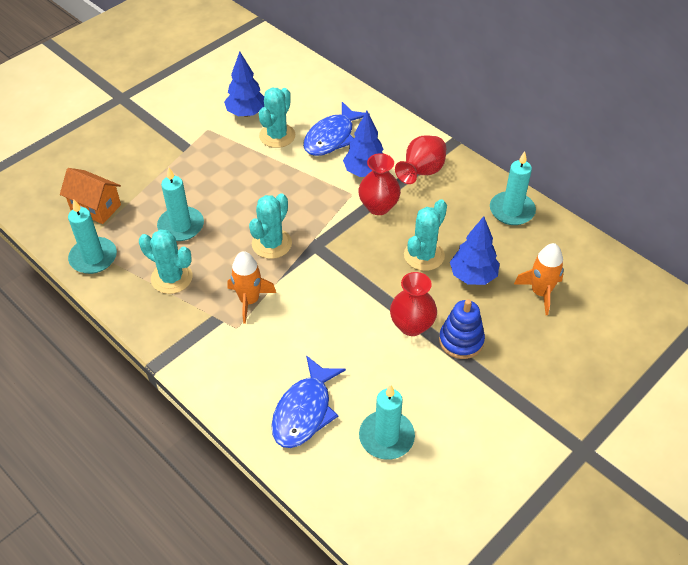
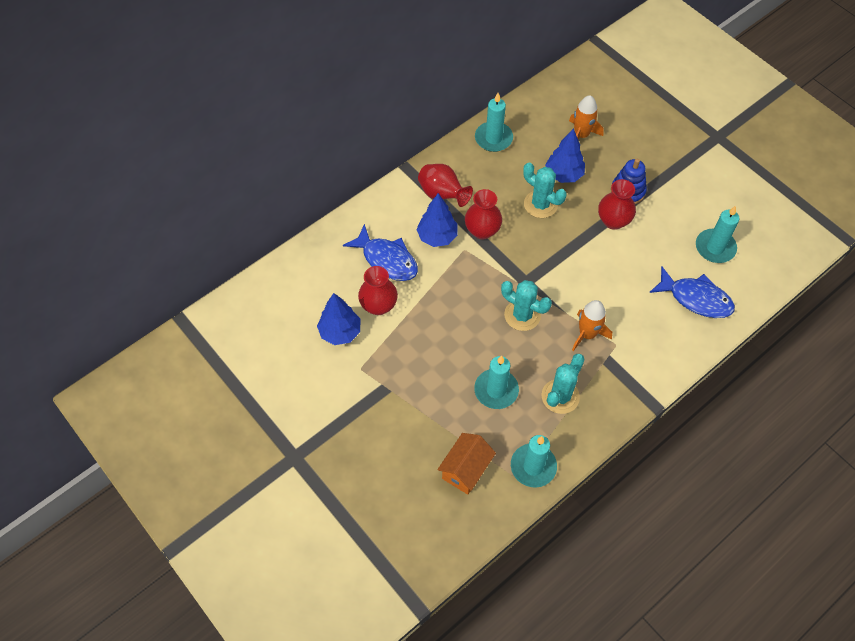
camera: 85 degrees left, 10 degrees up
(277, 136) = (378, 306): turquoise cactus -> red vase

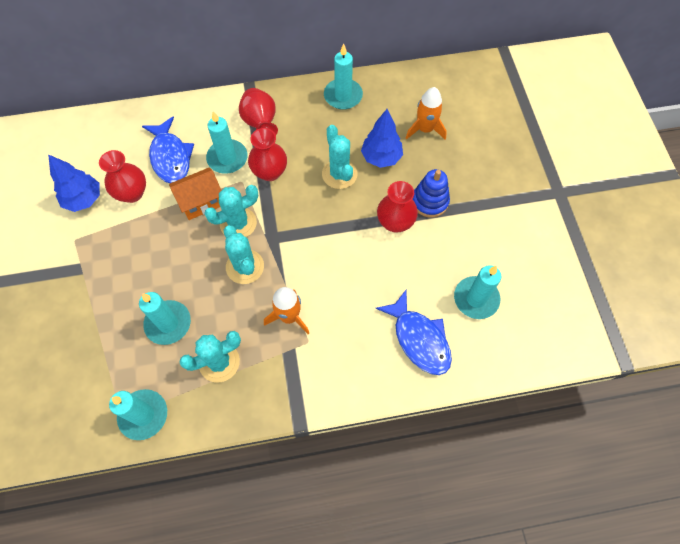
camera: 30 degrees right, 5 degrees up
(437, 237) = (227, 158): blue tree -> turquoise candle
(465, 470) = (84, 382): orange house -> orange house (201, 202)
(489, 284) = (238, 223): none -> turquoise cactus

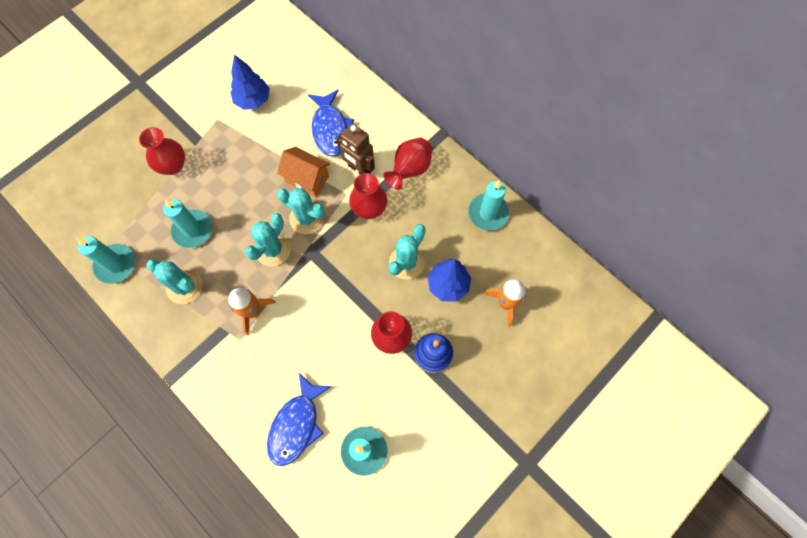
camera: 55 degrees right, 5 degrees up
(132, 193) = (280, 127): red vase -> red vase (173, 166)
(170, 157) = (330, 129): blue fish -> blue fish turned 45 degrees counterclockwise
(227, 158) = (359, 169): turquoise candle -> brown robot

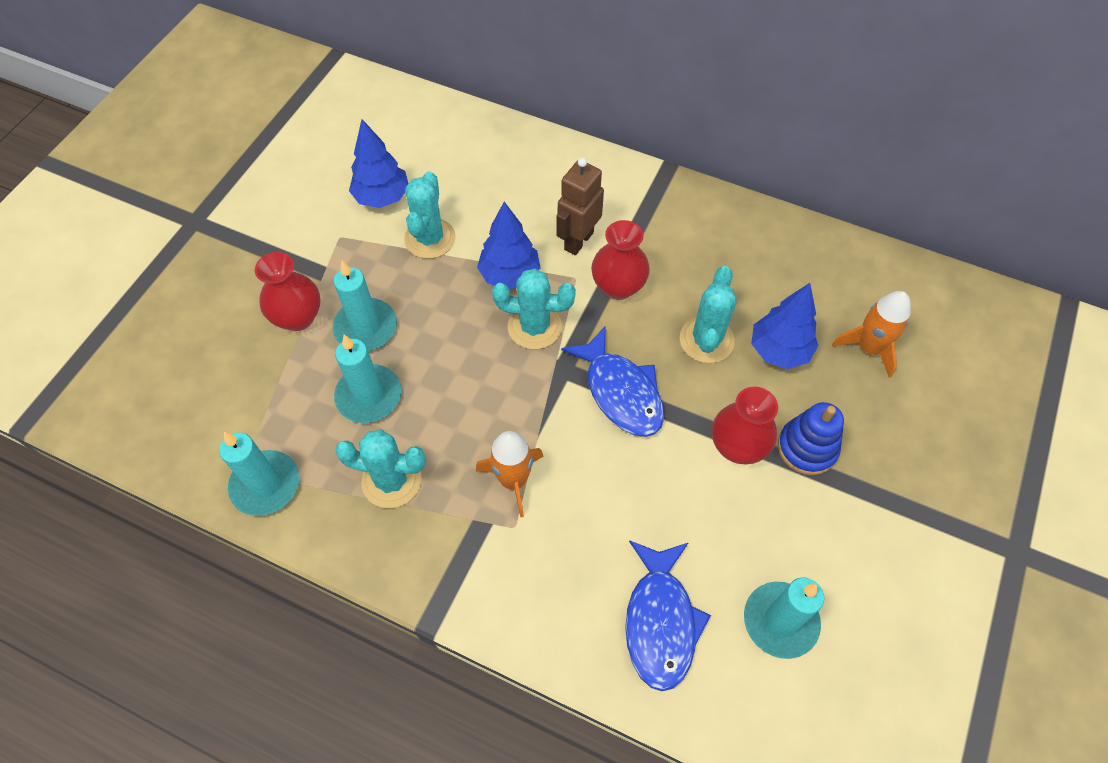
camera: 20 degrees left, 10 degrees down
(273, 250) = (504, 384): turquoise cactus -> turquoise cactus (430, 238)
(307, 179) = (510, 275): orange house -> blue tree
(330, 129) = (512, 202): blue fish -> blue fish (621, 392)
(359, 169) = (578, 241): brown robot -> brown robot turned 105 degrees clockwise
(410, 170) = (649, 221): red vase -> none
(488, 213) = (783, 243): turquoise candle -> turquoise candle (366, 327)

